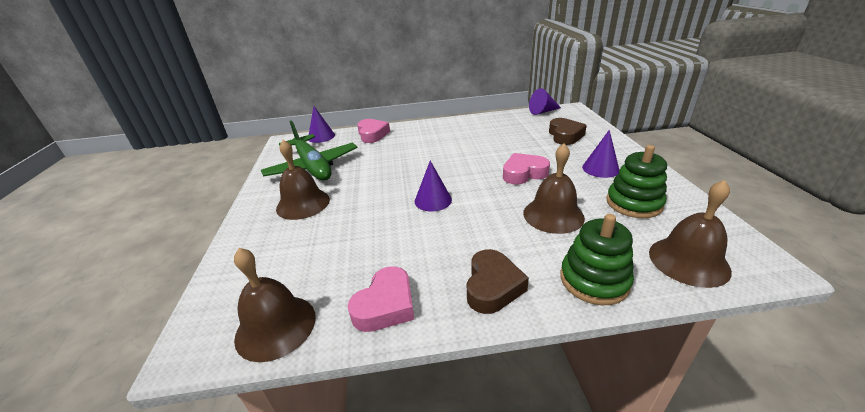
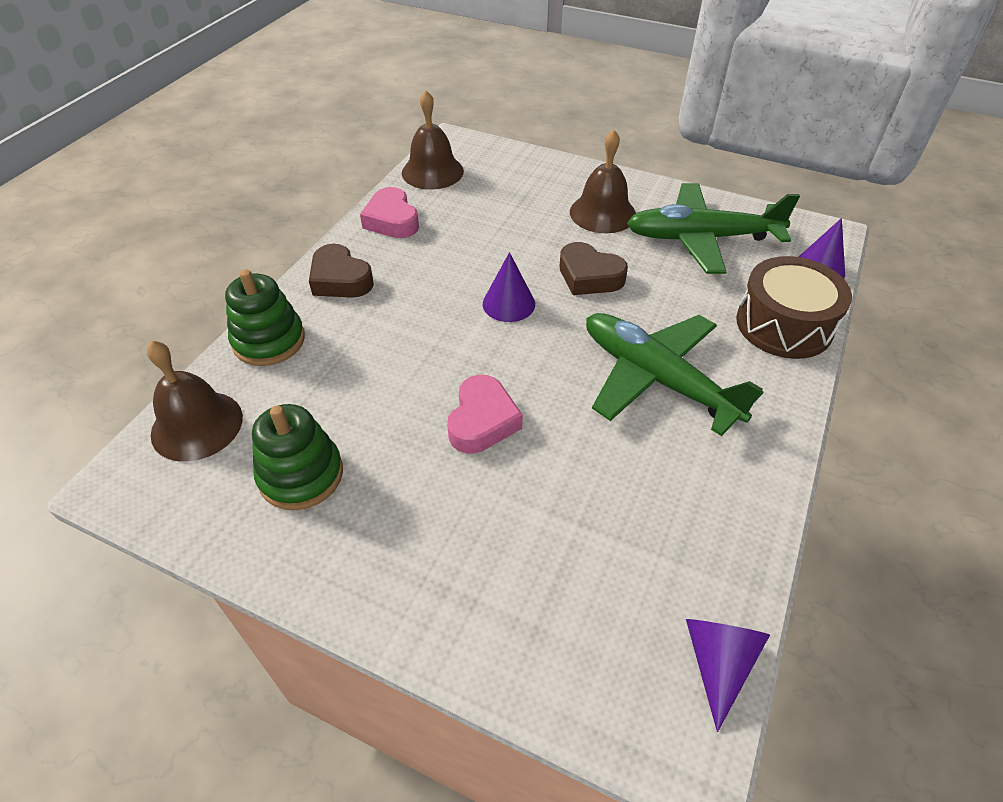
camera: 120 degrees right, 15 degrees up
(372, 134) = (784, 325): pink heart -> brown drum
(440, 147) = (656, 378): none -> green plane
(553, 215) = (371, 382): brown bell -> none
(565, 135) = (552, 584): brown heart -> brown heart (589, 276)
(600, 168) = (400, 522): purple cone -> none

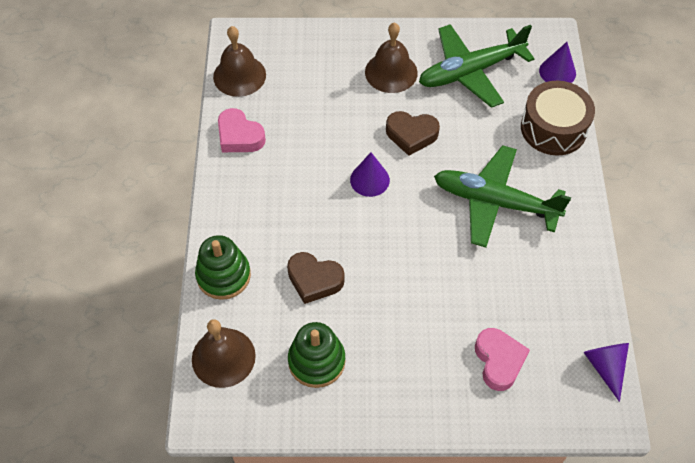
camera: 25 degrees left, 10 degrees up
(340, 279) = (238, 205): brown heart -> brown heart (314, 280)
(482, 421) = (404, 277): pink heart -> pink heart (499, 361)

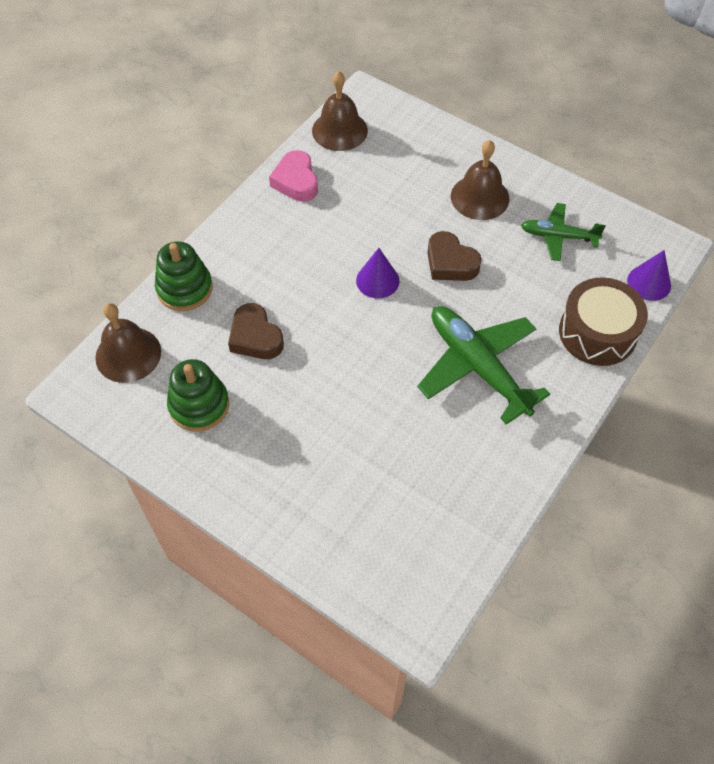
camera: 35 degrees right, 0 degrees up
(470, 72) = (558, 236): green plane -> green plane, size x0.58
(499, 361) = (357, 508): pink heart -> none
(605, 367) = (454, 580): purple cone -> none

